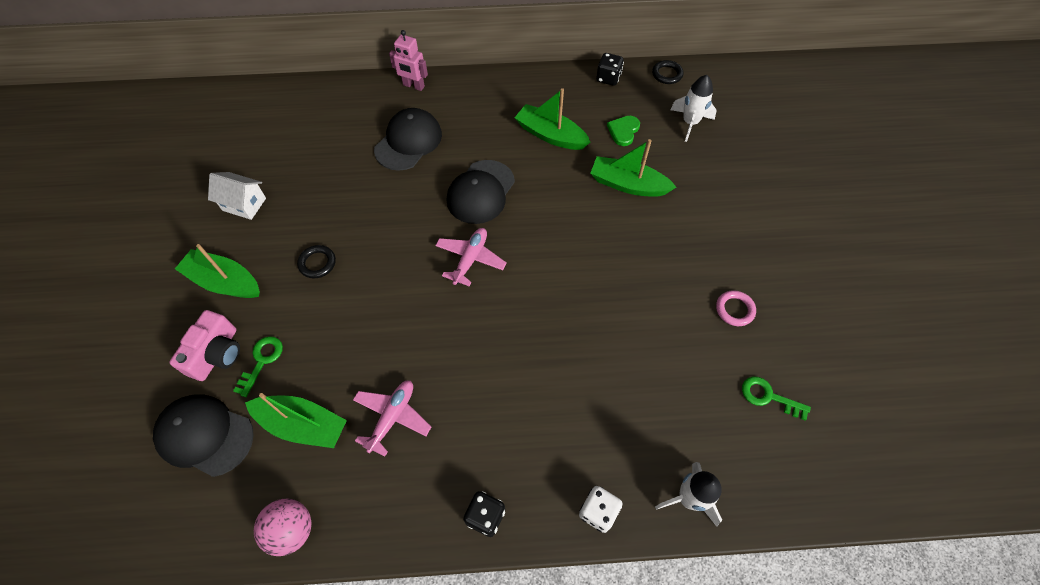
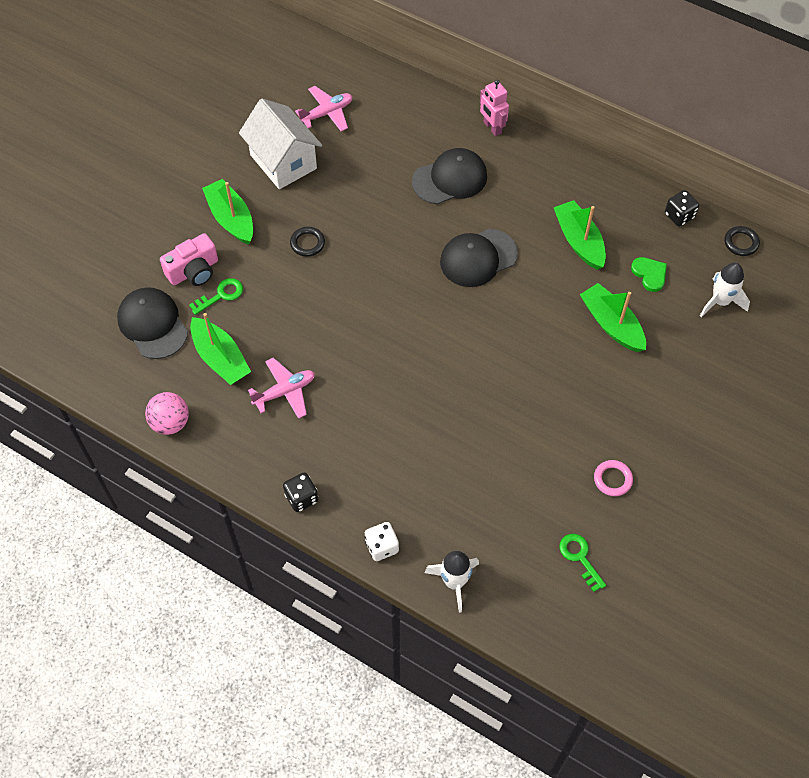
camera: 35 degrees right, 0 degrees up
(244, 204) = (283, 162): white house -> white house, size x1.69
(470, 259) = (427, 309): pink plane -> pink plane (327, 113)
(623, 131) = (649, 274): green heart -> green heart turned 90 degrees clockwise

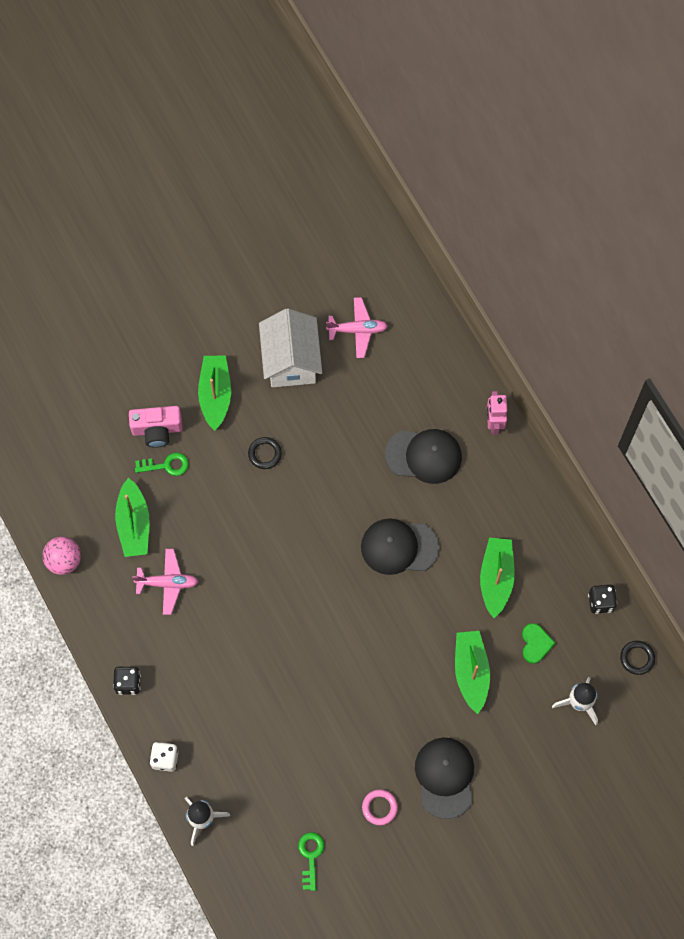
camera: 30 degrees right, 10 degrees up
(153, 324) = (97, 463): black cap -> black cap (445, 777)

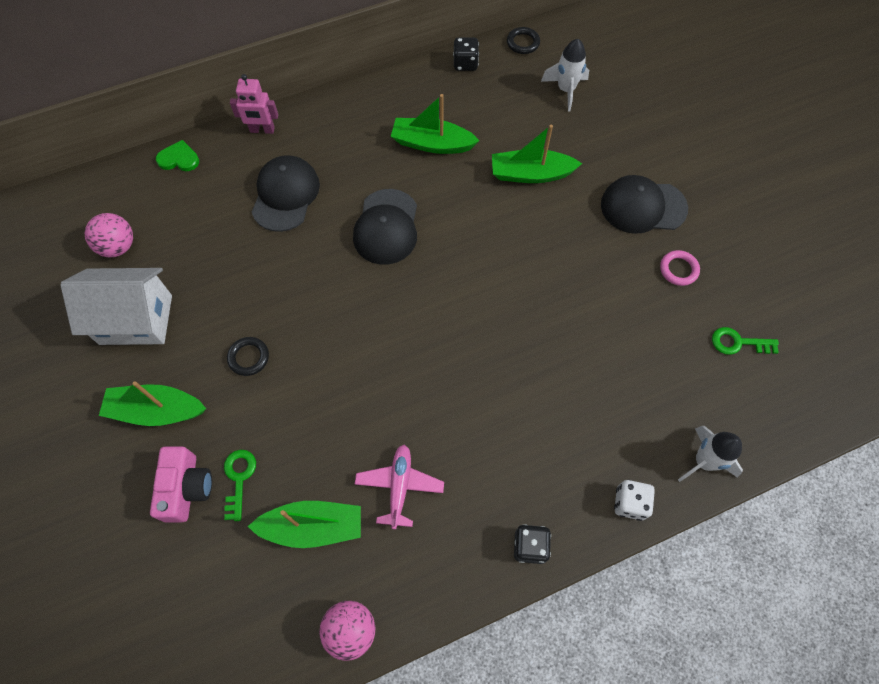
camera: 85 degrees left, 5 degrees down
(357, 330) = (118, 246): pink plane -> pink ball
(535, 644) = (504, 118): green heart -> green heart (179, 159)

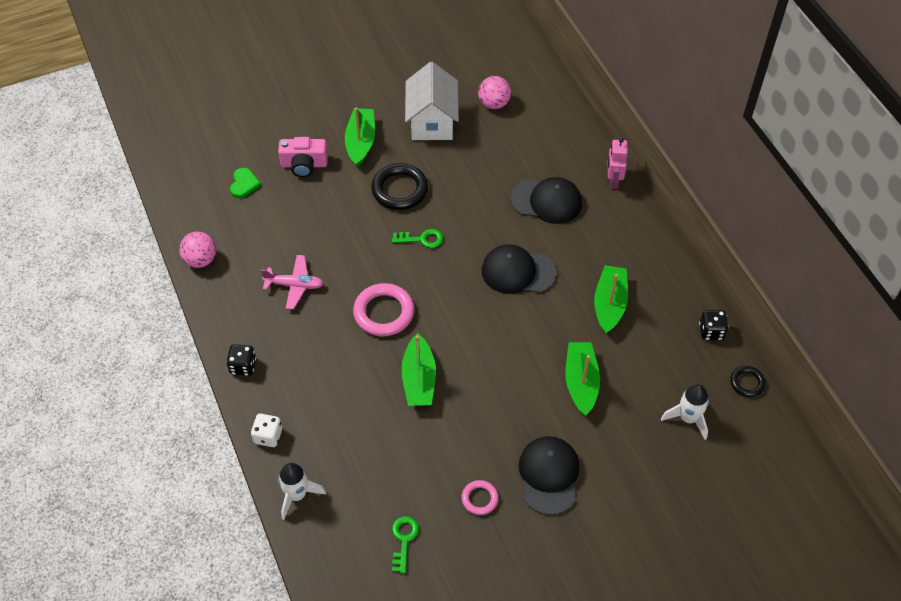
camera: 90 degrees right, 10 degrees down
(179, 159) = (578, 129): green heart -> green heart (244, 184)
(239, 479) = (308, 192): green key -> green key (422, 239)
(249, 357) = (399, 190): black ring -> black ring, size x1.82
(313, 527) = (271, 235): green boat -> green boat (419, 379)
(443, 372) = (384, 312): none -> pink ring

